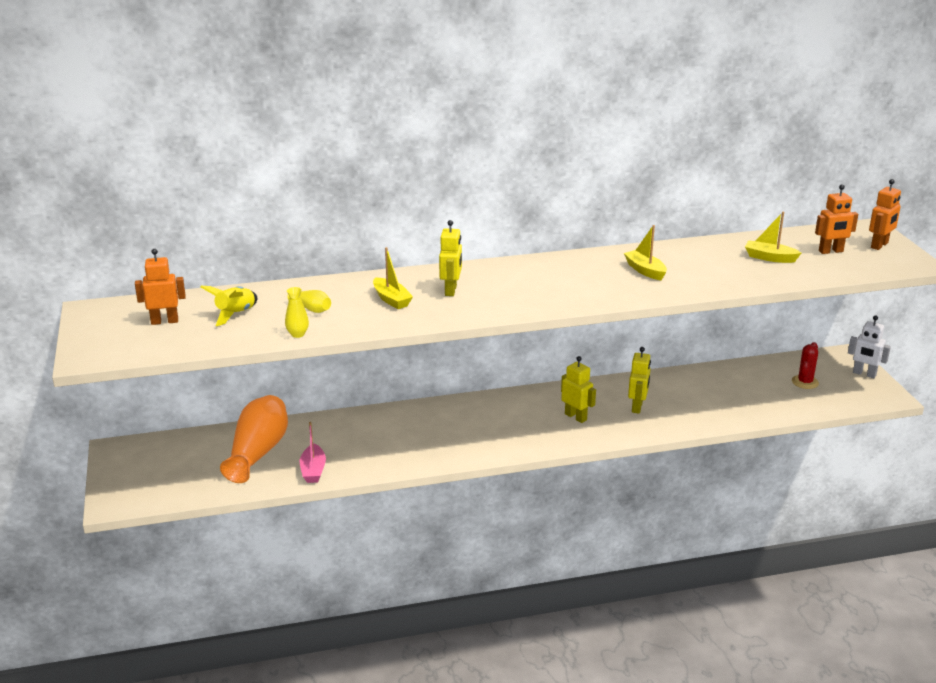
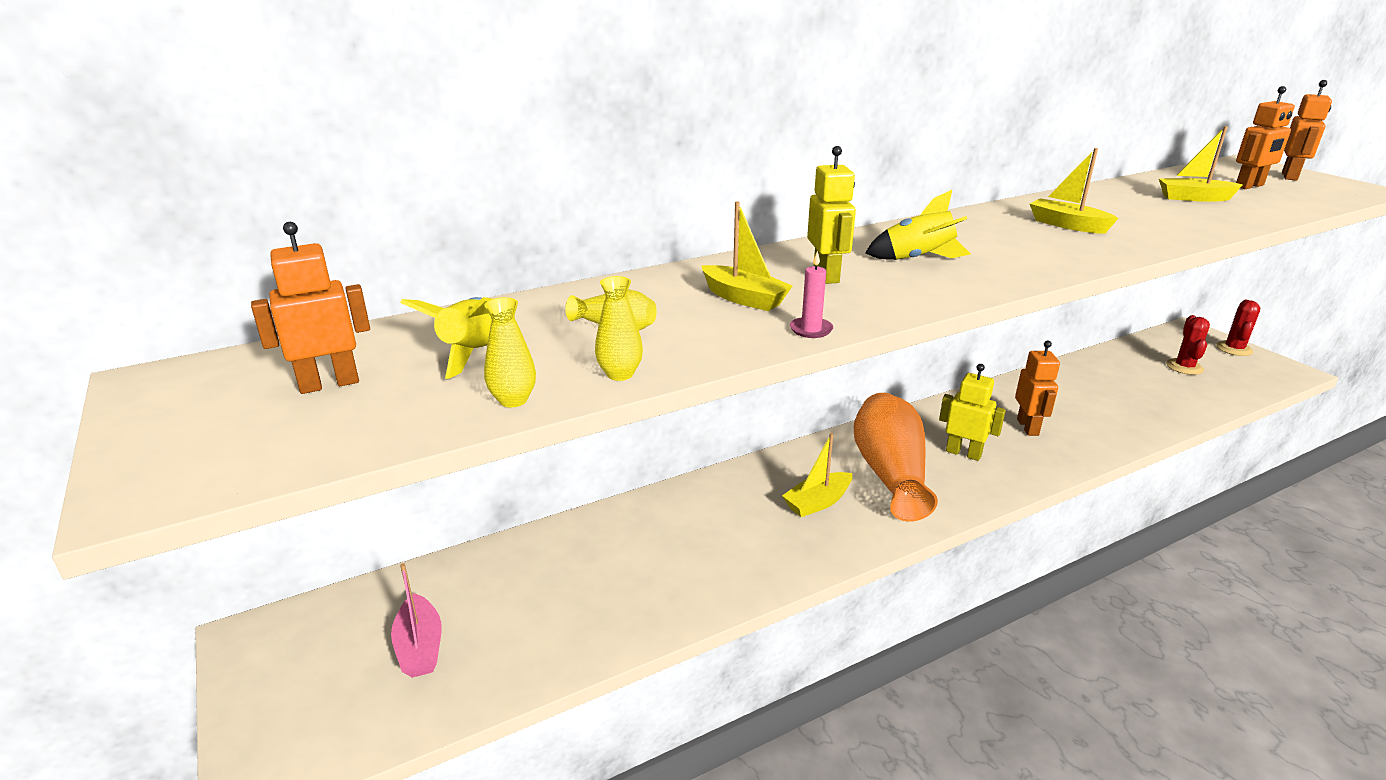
camera: 15 degrees left, 0 degrees up
(242, 340) = (513, 400): none -> yellow vase
(258, 452) = (522, 595): orange vase -> orange vase (890, 474)
(313, 470) = (633, 614): pink boat -> pink boat (420, 647)
(410, 323) = (811, 330): none -> pink candle
(456, 431) = (817, 502): none -> yellow boat
(517, 285) = (918, 259): none -> yellow rocket
(637, 407) = (1028, 427): yellow robot -> orange robot
(864, 374) = (1234, 349): white robot -> red cactus

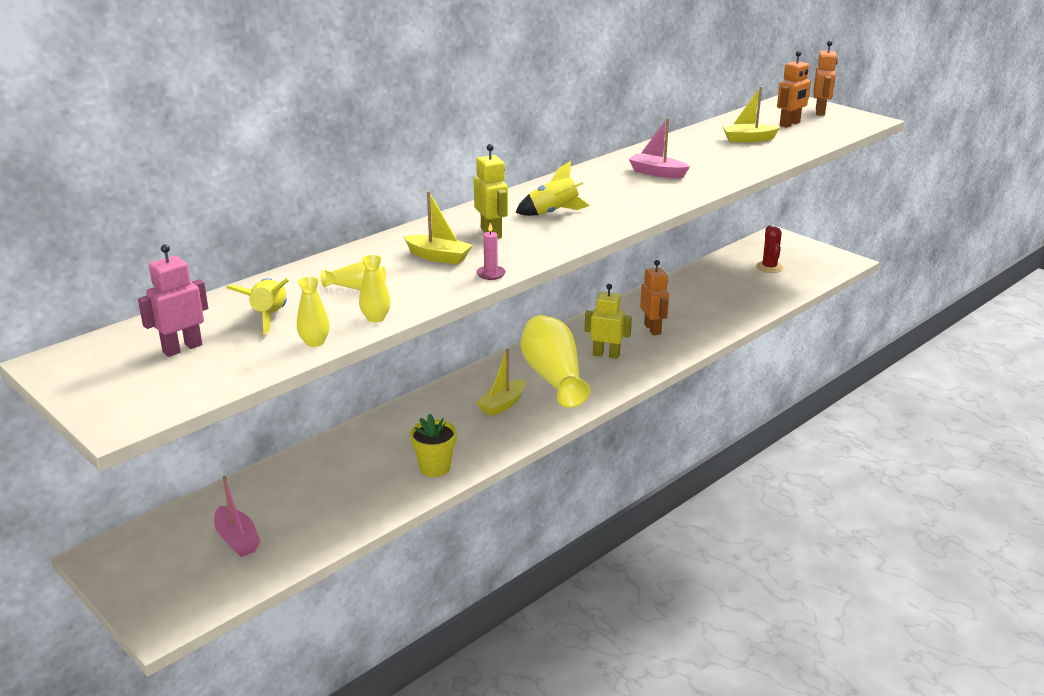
camera: 15 degrees left, 0 degrees up
(329, 384) = (182, 348): orange robot -> pink robot
(708, 582) = (435, 468): none -> yellow flower pot
(890, 474) = (553, 377): orange vase -> yellow vase
(1067, 225) = (657, 173): yellow boat -> pink boat
(1234, 349) = (807, 248): red cactus -> none

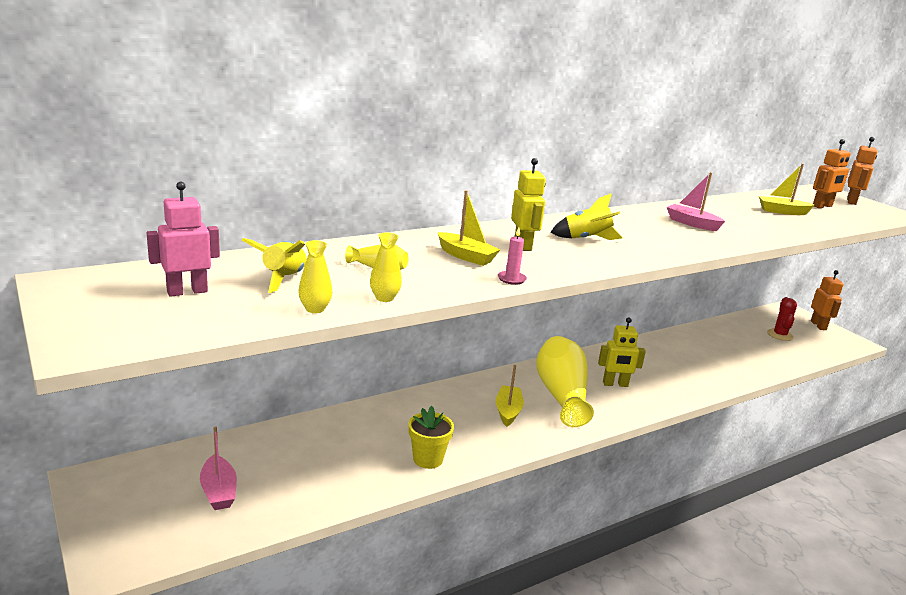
camera: 10 degrees right, 5 degrees down
(502, 404) = (508, 411): yellow boat -> yellow boat turned 135 degrees clockwise
(606, 355) = (615, 384): yellow robot -> yellow robot turned 150 degrees clockwise
(653, 329) = (663, 369): orange robot -> orange robot (818, 325)

